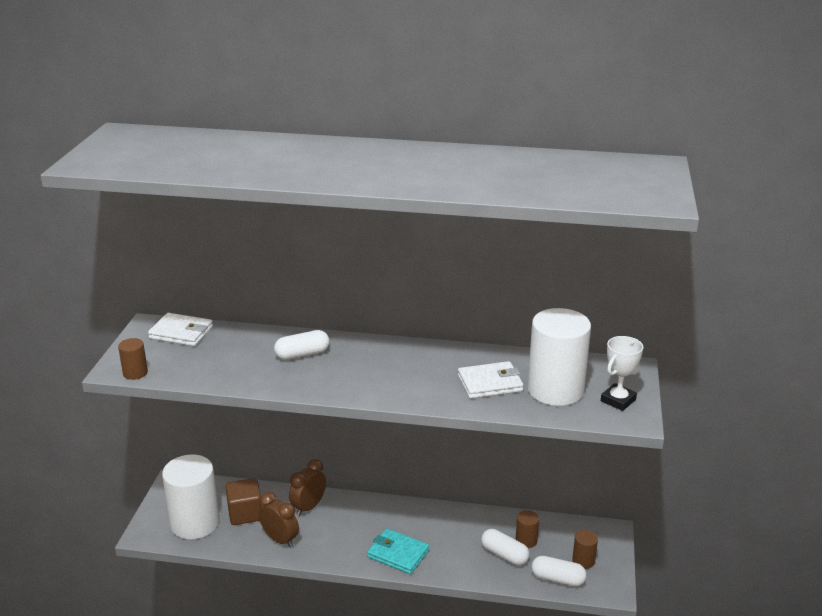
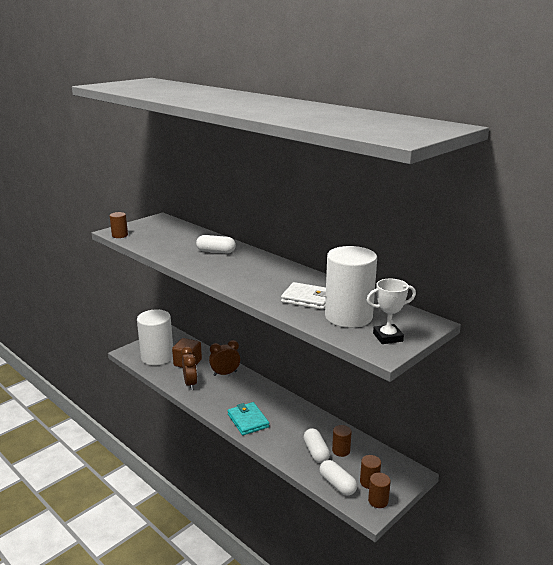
camera: 35 degrees right, 5 degrees down
(181, 333) = (169, 225): white wallet -> none
(608, 576) = (378, 501): none -> brown cylinder

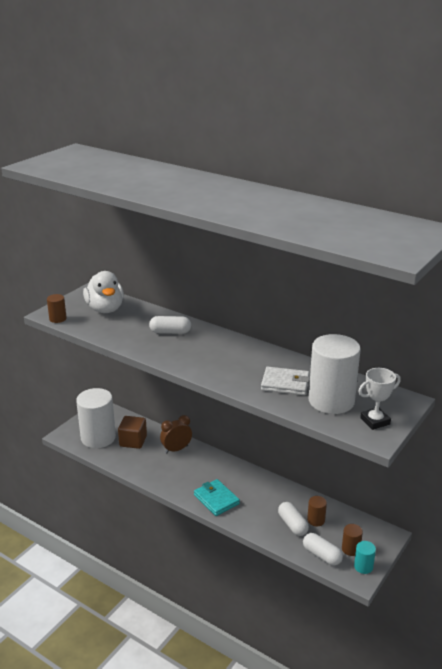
camera: 10 degrees left, 5 degrees up
(166, 231) = (105, 309): none -> white duck
(190, 383) = (144, 465): brown clock -> none
(378, 501) = (363, 566): brown cylinder -> turquoise cylinder

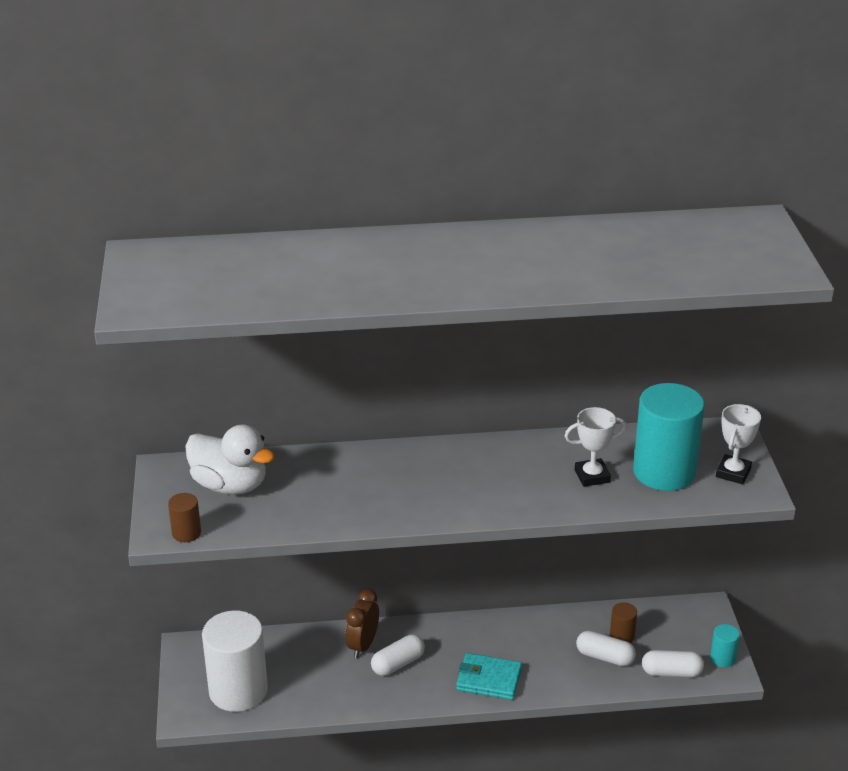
camera: 40 degrees left, 5 degrees up
(133, 441) = (292, 667): brown cube -> none
(170, 332) = (367, 476): white capsule -> white capsule (398, 664)
(285, 383) = (592, 476): white wallet -> white trophy
(331, 401) = (664, 472): white cylinder -> turquoise cylinder
(350, 549) = (691, 647): brown cylinder -> none

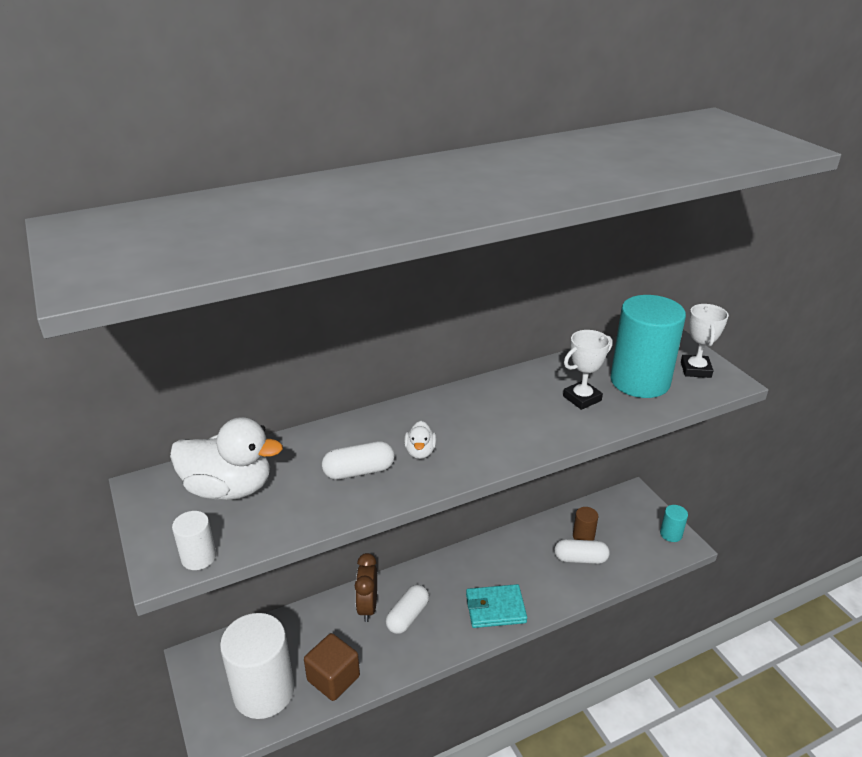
camera: 20 degrees left, 0 degrees up
(186, 533) = (198, 557): brown cylinder -> white cylinder
(304, 697) = (333, 678): none -> brown cube
(407, 491) = (420, 452): none -> white duck
(671, 672) = (640, 558): white capsule -> white capsule (359, 471)

